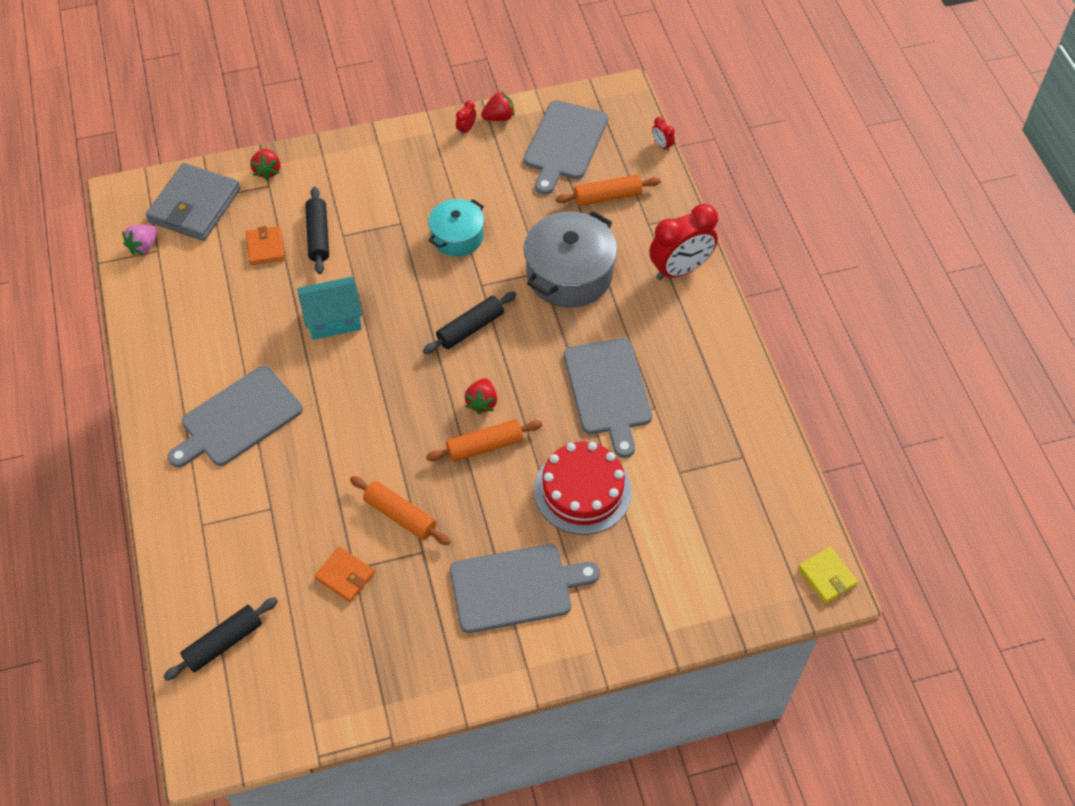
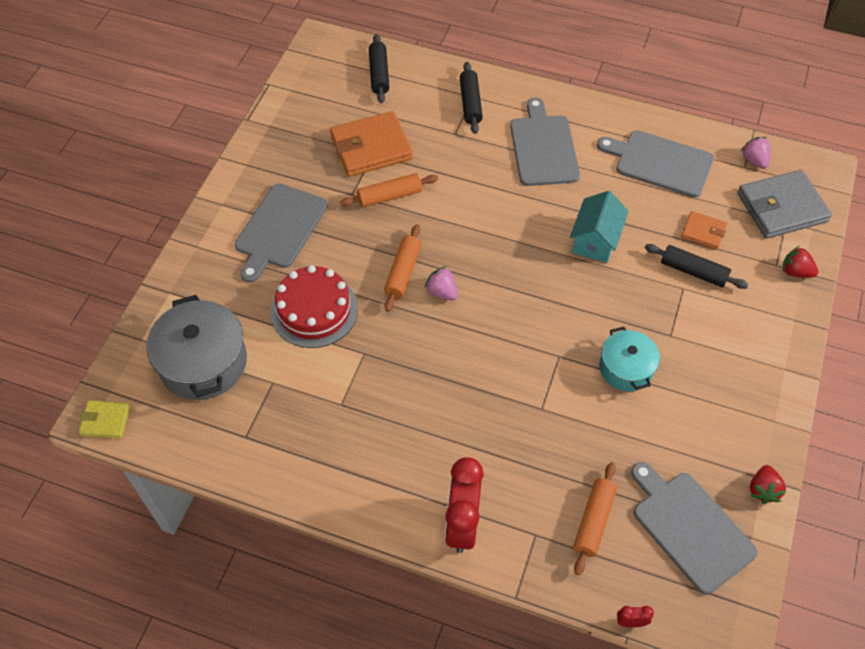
camera: 125 degrees right, 0 degrees up
(195, 206) = (781, 207): grey wallet -> grey wallet turned 75 degrees counterclockwise
(345, 575) = (371, 147): orange wallet -> orange wallet, size x1.92
(466, 129) = (761, 451): red clock -> none
(470, 328) = (519, 323): black rolling pin -> black rolling pin (470, 103)
(482, 402) = (442, 292): red strawberry -> pink strawberry
(569, 274) = (523, 429): grey pot -> grey pot (203, 362)
(608, 390) = (383, 382): grey cutting board -> grey cutting board (660, 163)

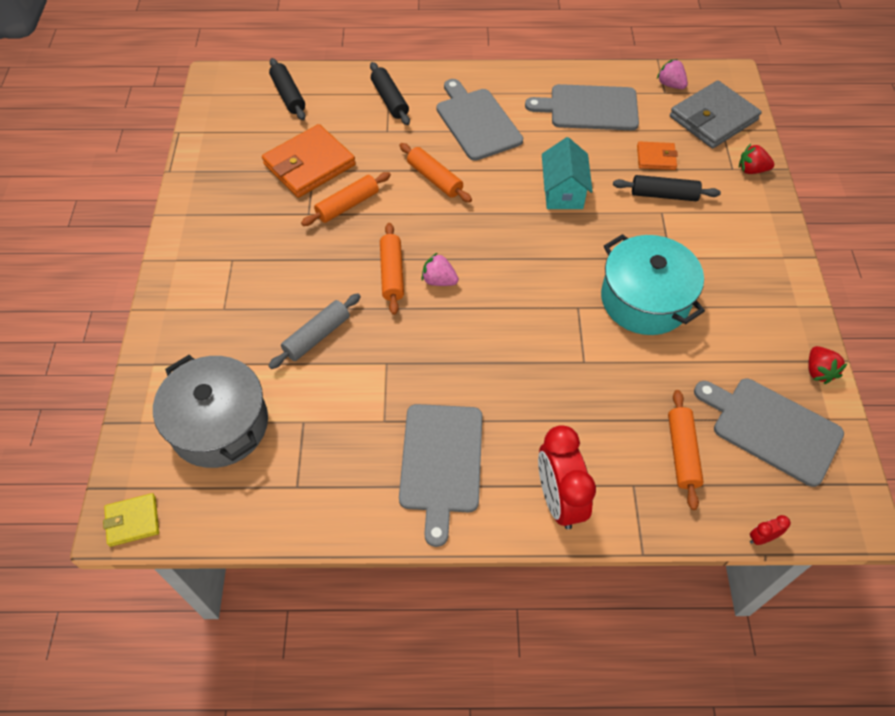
camera: 20 degrees left, 0 degrees up
(279, 229) = (247, 267): grey cutting board -> grey cutting board (441, 462)
(314, 310) = (317, 336): red cake -> grey rolling pin
(479, 193) = (434, 179): none -> orange rolling pin
(626, 368) = (645, 299): turquoise pot -> turquoise pot, size x1.62

